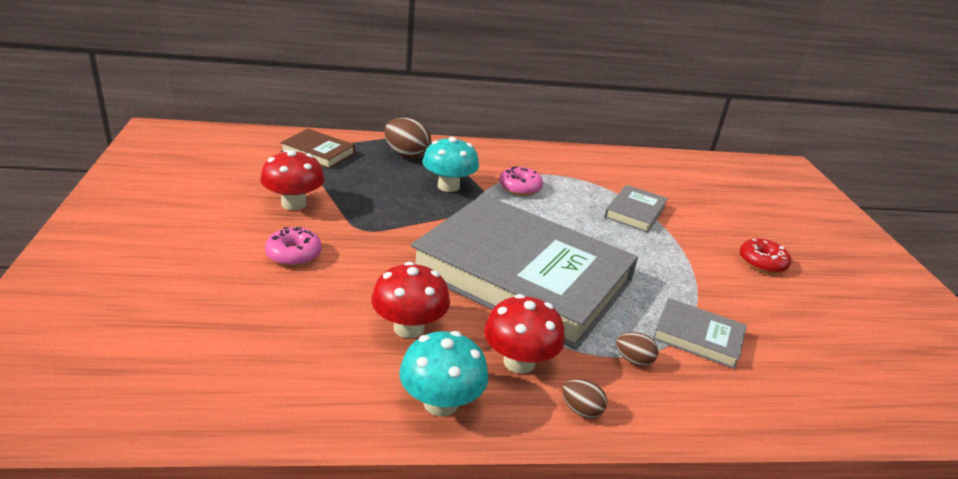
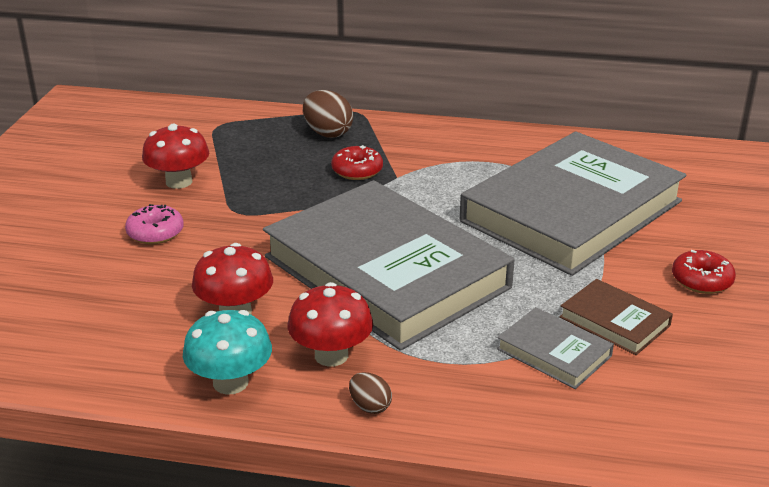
camera: 20 degrees right, 0 degrees up
(318, 152) = (230, 127): brown book -> brown book (614, 321)
(448, 186) = (357, 171): turquoise mushroom -> red donut
(520, 188) = (442, 176): pink donut -> none
(633, 360) = (459, 367): brown egg -> none
(635, 212) = (571, 211): grey book -> grey book, size x2.47

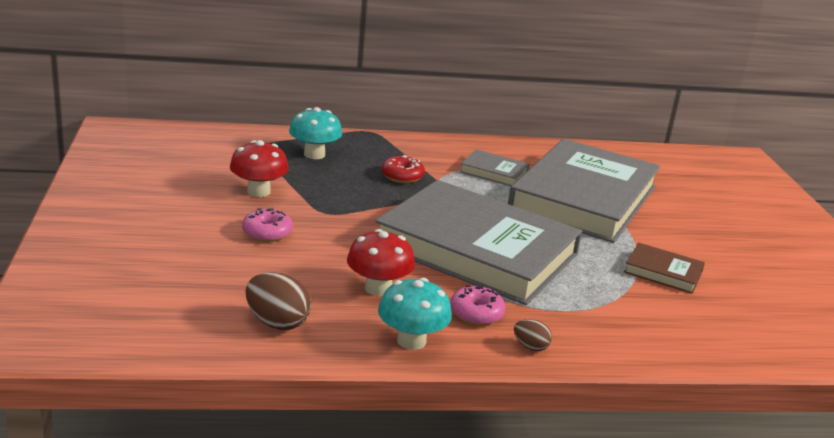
camera: 20 degrees left, 5 degrees down
(271, 139) = (314, 154): none -> turquoise mushroom
(327, 133) = (358, 148): brown egg -> brown egg (277, 322)
(331, 355) = (476, 313): red mushroom -> pink donut
(554, 352) = (636, 297): grey book -> grey book (494, 172)
(701, 280) = (703, 240): red donut -> none

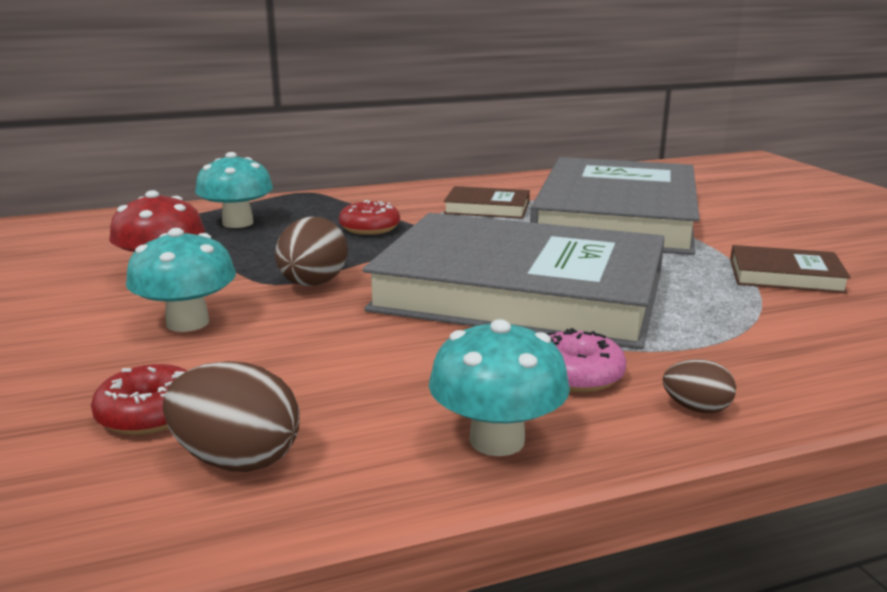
camera: 10 degrees left, 5 degrees down
(238, 288) = (150, 414): none -> red donut
(267, 232) = (188, 323): pink donut -> turquoise mushroom
(348, 218) = (312, 284): none -> brown egg
(378, 288) = (399, 368): red mushroom -> none
(494, 172) = (487, 208): grey book -> brown book

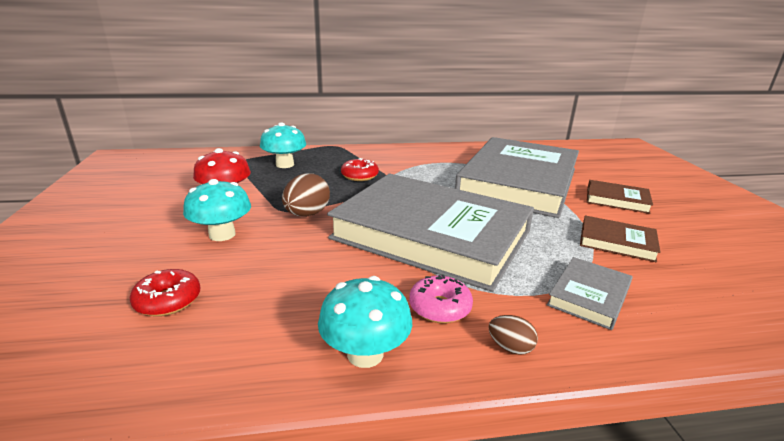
camera: 10 degrees right, 5 degrees up
(237, 460) = (200, 344): brown egg -> none
(487, 208) = (438, 167): brown book -> brown book (617, 200)
(775, 340) = (589, 296): none -> grey book

